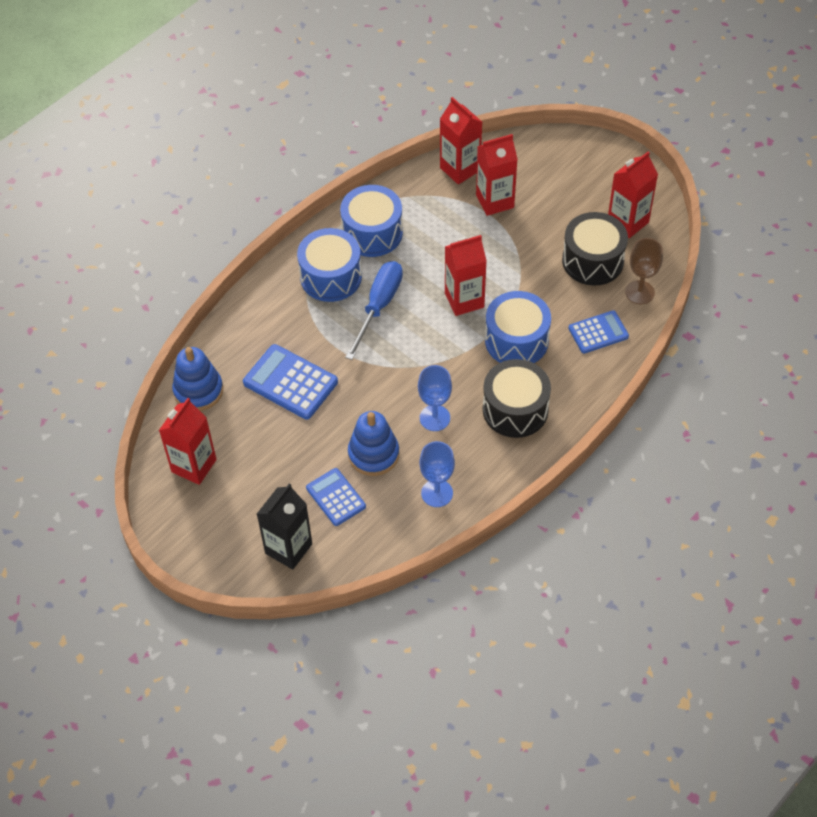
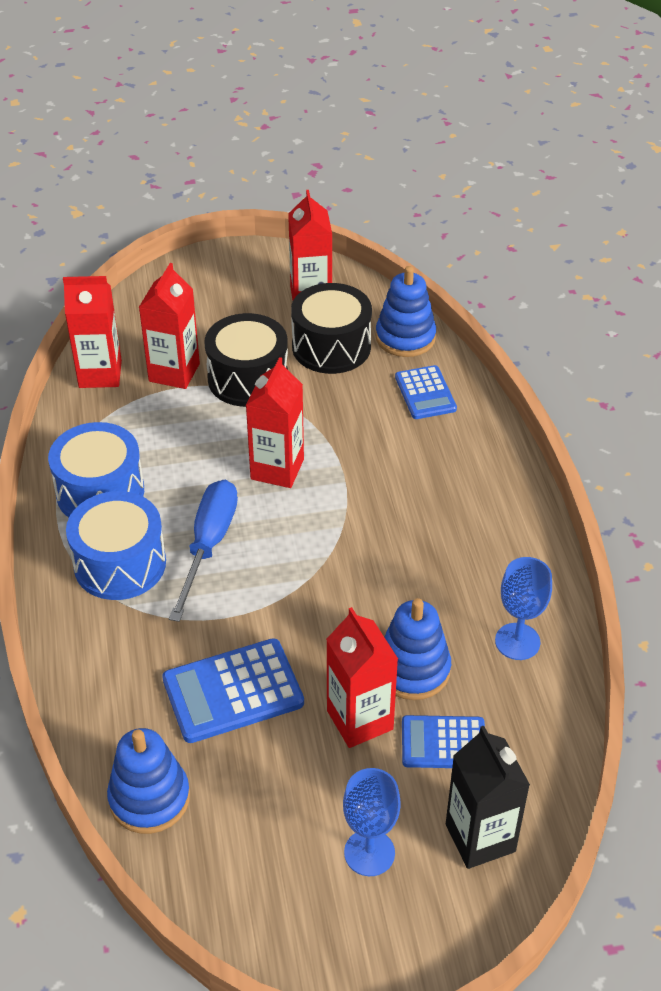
camera: 55 degrees left, 10 degrees down
(194, 466) = (263, 873): red carton -> red carton (360, 720)
(379, 306) = (209, 545): blue screwdriver -> blue screwdriver turned 45 degrees clockwise
(434, 418) = (412, 584): blue goblet -> blue goblet (369, 853)
(515, 409) = (463, 511): black drum -> black drum (248, 378)
(516, 340) = (373, 458): blue drum -> none
(598, 332) = (425, 393): blue calculator -> blue calculator turned 150 degrees clockwise
(639, 292) = (405, 337): brown goblet -> blue stacking toy

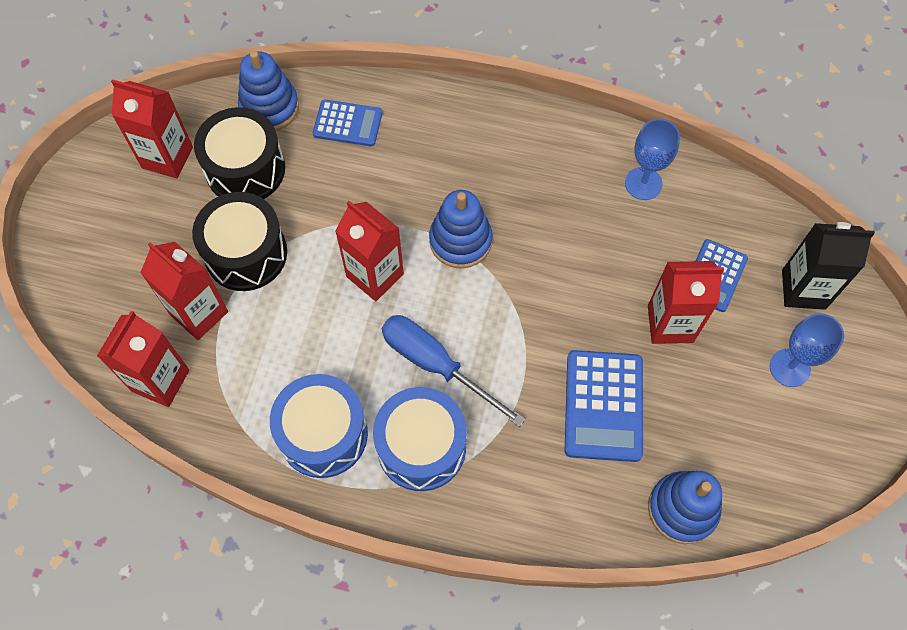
camera: 65 degrees left, 20 degrees up
(412, 669) = (638, 266): blue stacking toy -> blue stacking toy (460, 241)

